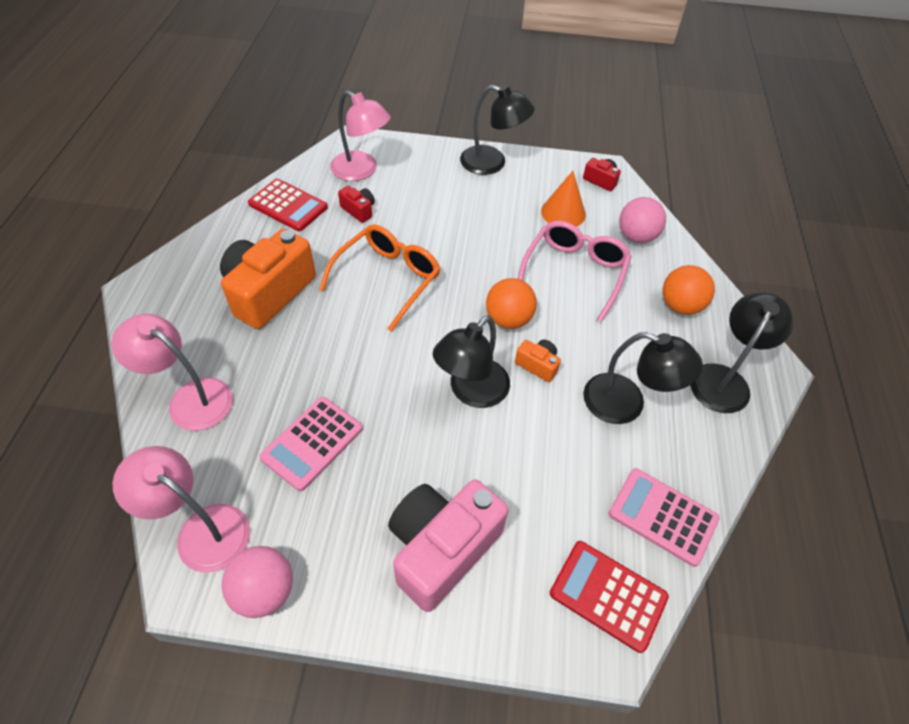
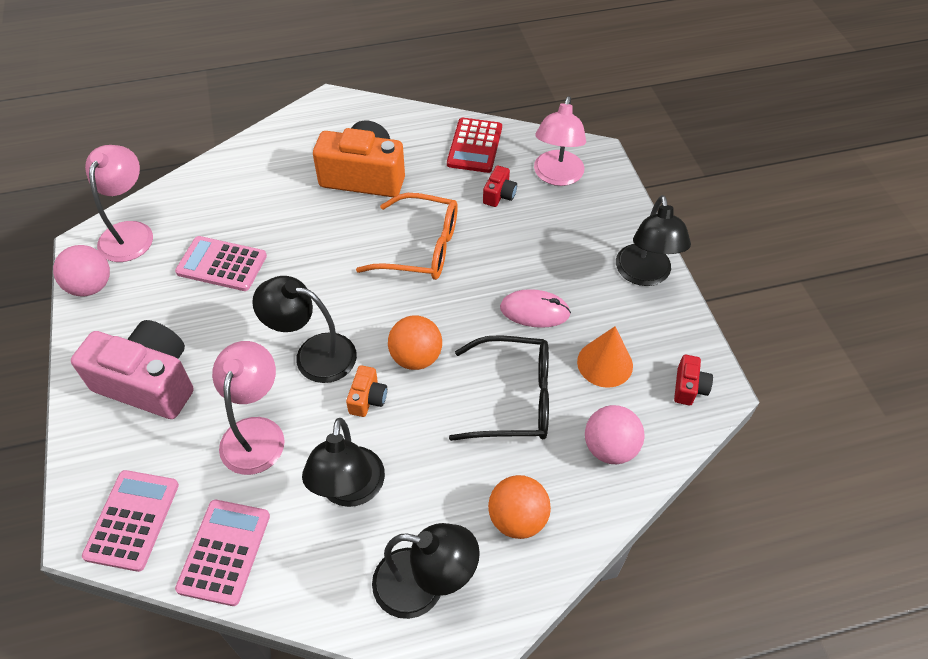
camera: 70 degrees right, 0 degrees up
(190, 398) = (238, 177): pink lamp -> pink lamp (256, 432)
(496, 232) = (534, 311): none -> pink mouse
(574, 272) = (514, 398): pink glasses -> black glasses
(608, 595) = (132, 520): red calculator -> pink calculator

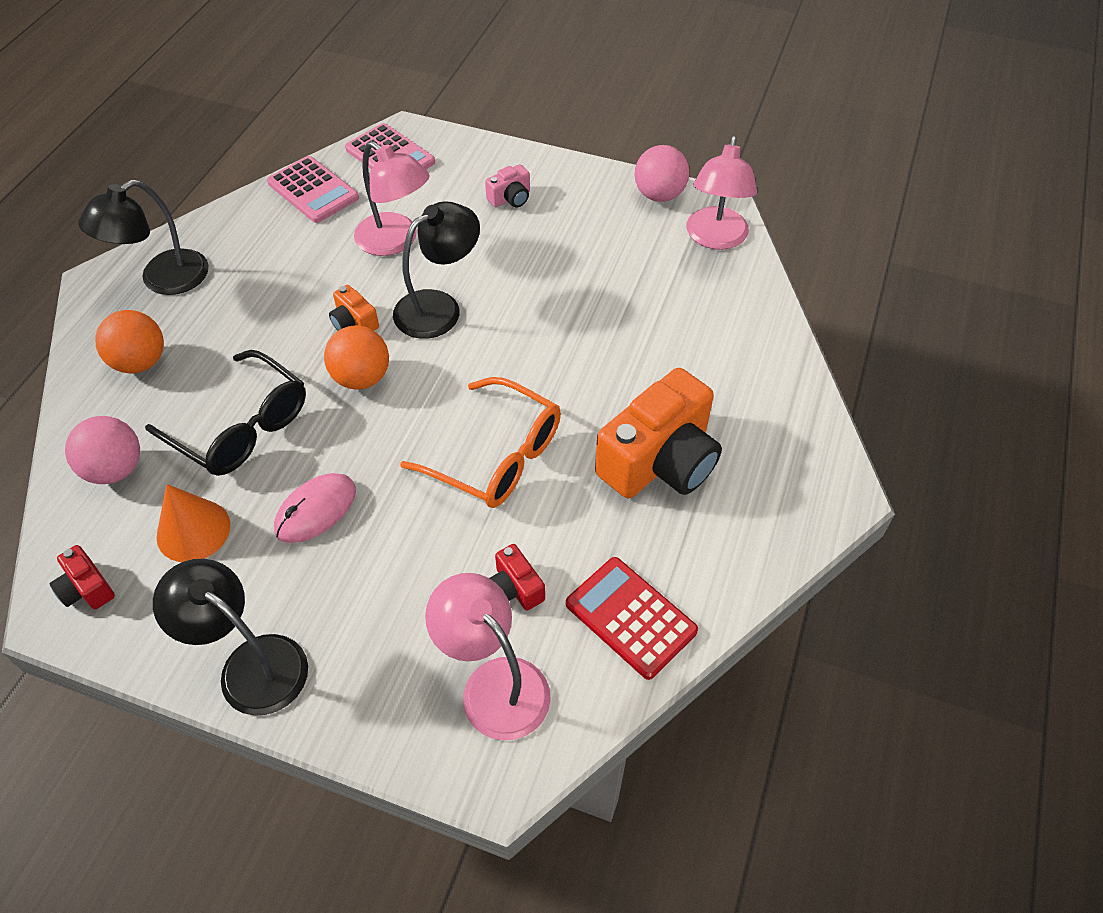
camera: 125 degrees right, 0 degrees up
(130, 232) = (715, 238): pink lamp -> pink lamp turned 60 degrees clockwise
(149, 383) = (510, 198): pink camera -> pink camera, size x0.44
(222, 264) = (614, 287): pink calculator -> none
(350, 490) = (283, 273): black lamp -> none
(421, 248) = (497, 456): orange glasses -> orange glasses turned 105 degrees counterclockwise
(514, 398) = (241, 427): black glasses -> black glasses turned 90 degrees counterclockwise

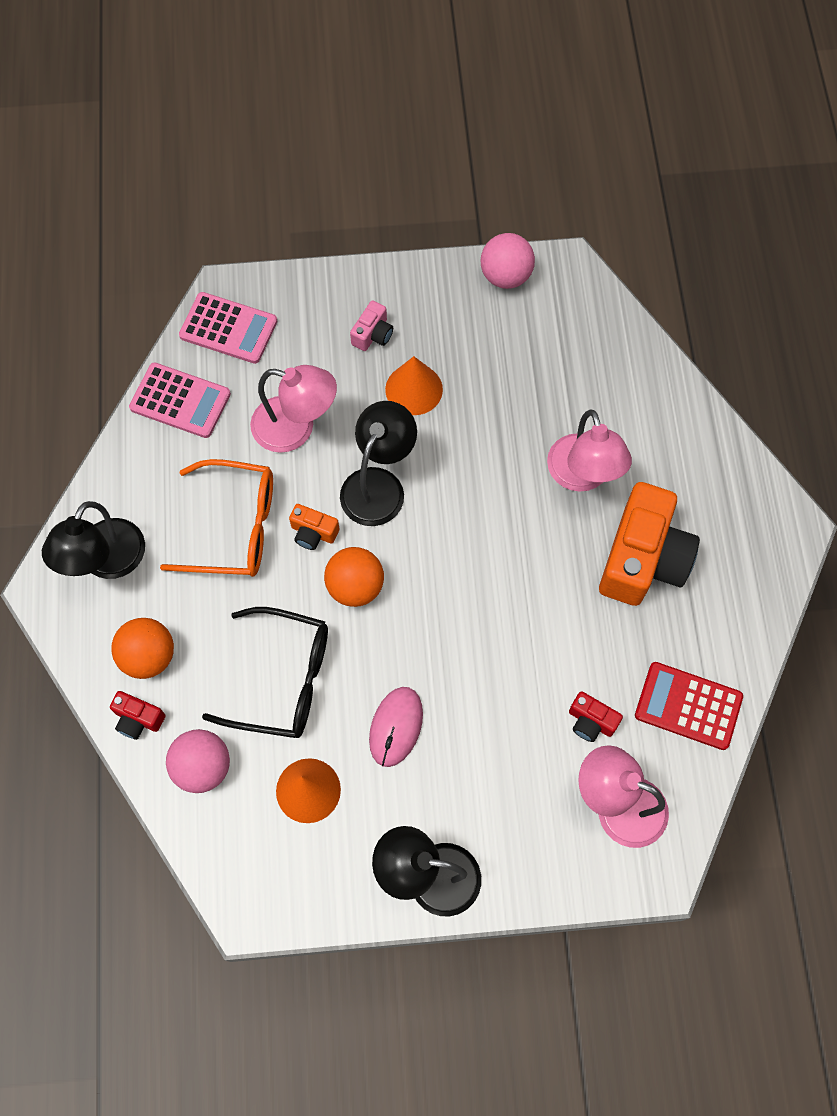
camera: 25 degrees left, 15 degrees up
(87, 588) = (257, 879): red camera -> red camera (138, 719)
(497, 456) = (512, 612): orange glasses -> orange glasses (235, 527)
(520, 248) = (414, 389): none -> orange cone
(715, 238) = (579, 307): pink lamp -> pink lamp (582, 476)

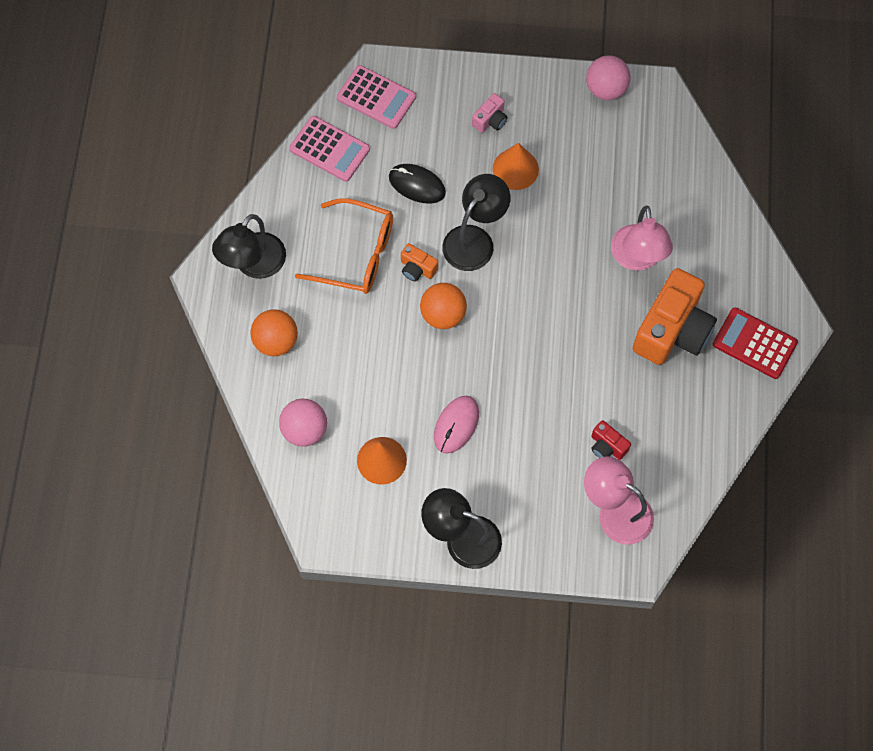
camera: 10 degrees right, 0 degrees up
(138, 719) = (261, 386): red camera -> none
(283, 680) = (376, 376): black glasses -> none
(296, 428) = (417, 185): pink lamp -> black mouse
(688, 706) = (685, 447): red calculator -> red calculator (754, 343)

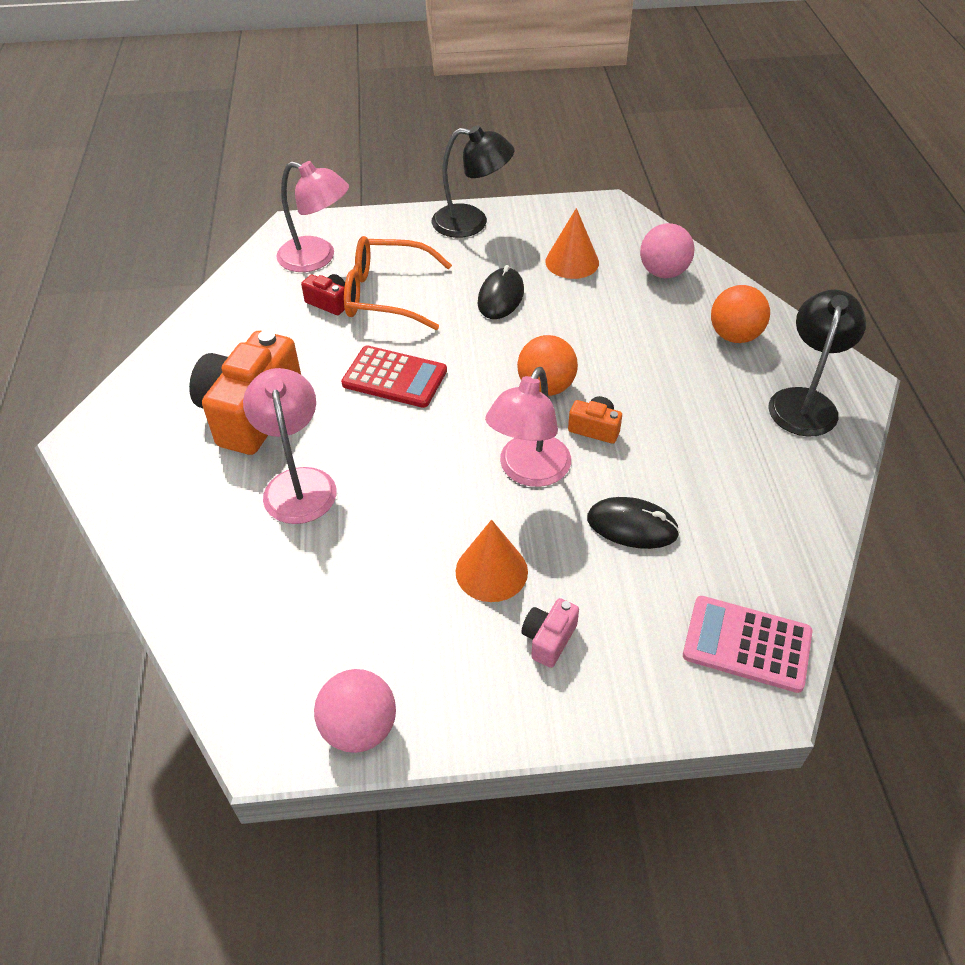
camera: 170 degrees right, 20 degrees down
(329, 149) = (781, 553): pink calculator -> none
(357, 254) = (680, 431): orange glasses -> orange glasses (386, 295)
(456, 425) = (500, 297): pink mouse -> black mouse
(474, 239) = (528, 471): black lamp -> pink lamp
(754, 343) = (144, 414): red calculator -> red calculator (394, 378)

